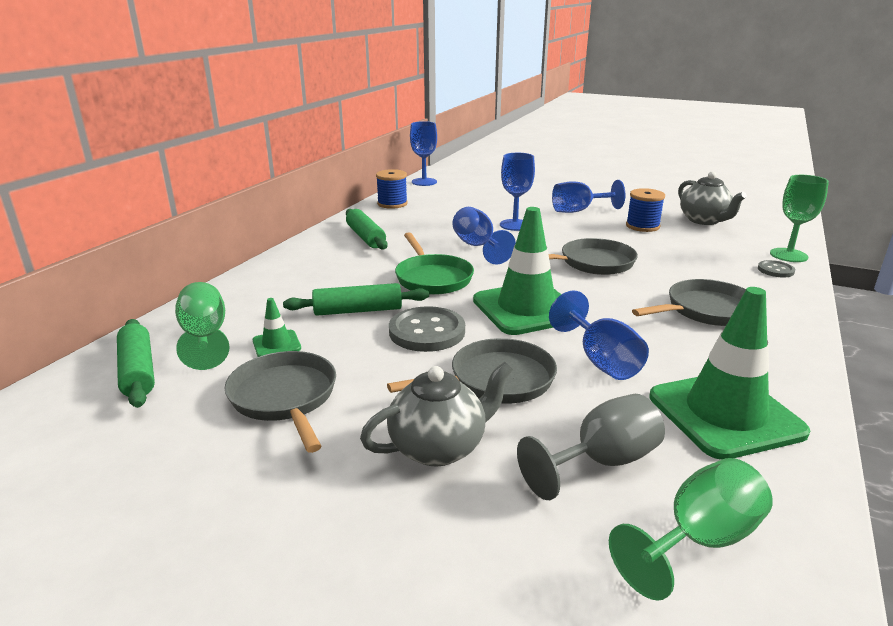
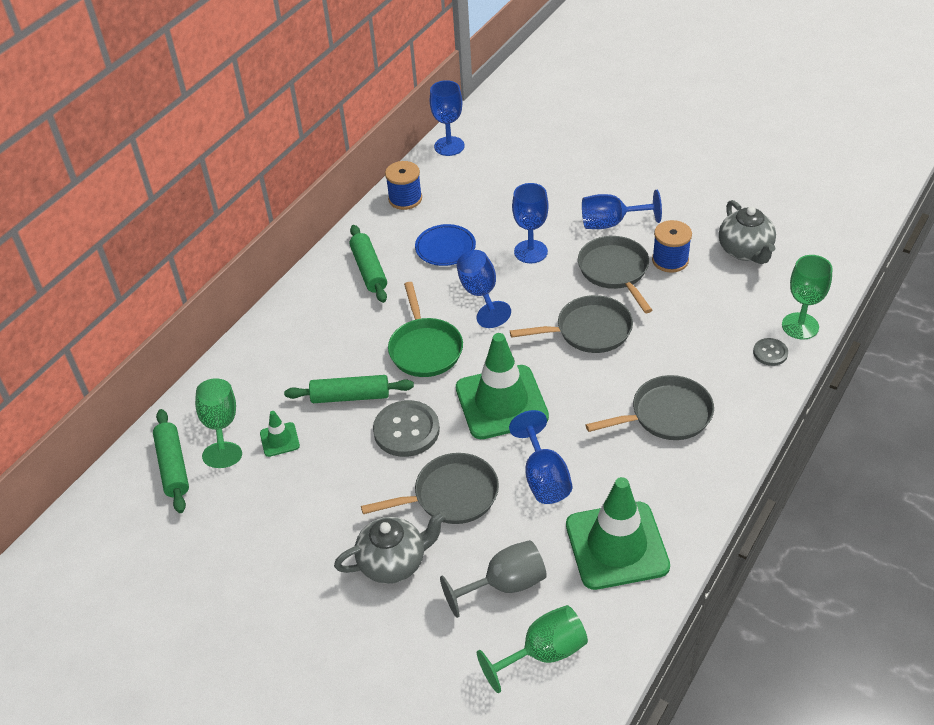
camera: 10 degrees right, 20 degrees up
(285, 398) = (286, 504): grey pan -> grey pan (615, 271)
(435, 225) = (445, 248): none -> blue plate

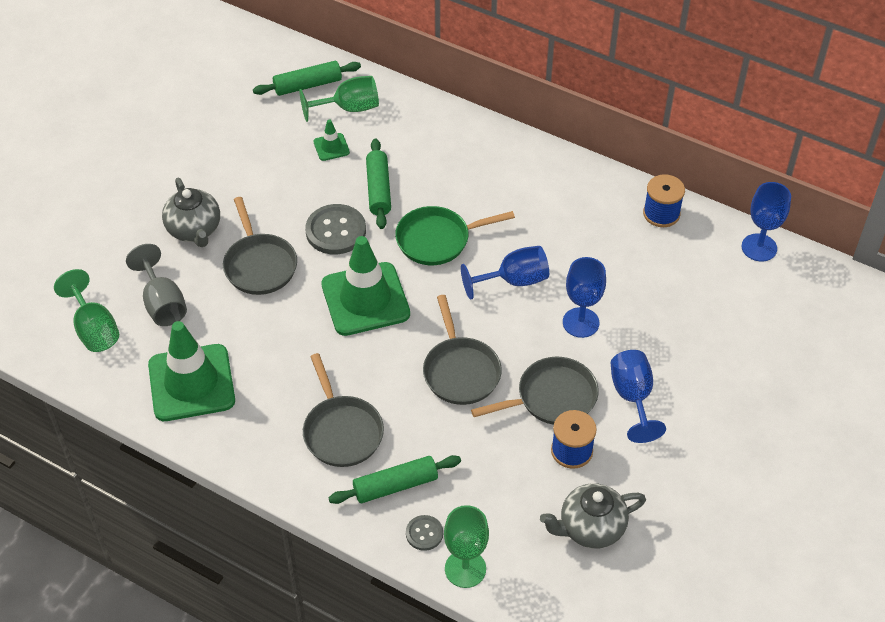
camera: 85 degrees right, 5 degrees up
(369, 270) = (548, 191): green rolling pin -> green rolling pin (395, 485)
(445, 248) = (584, 250): blue plate -> none
(543, 477) = (272, 331): blue goblet -> none

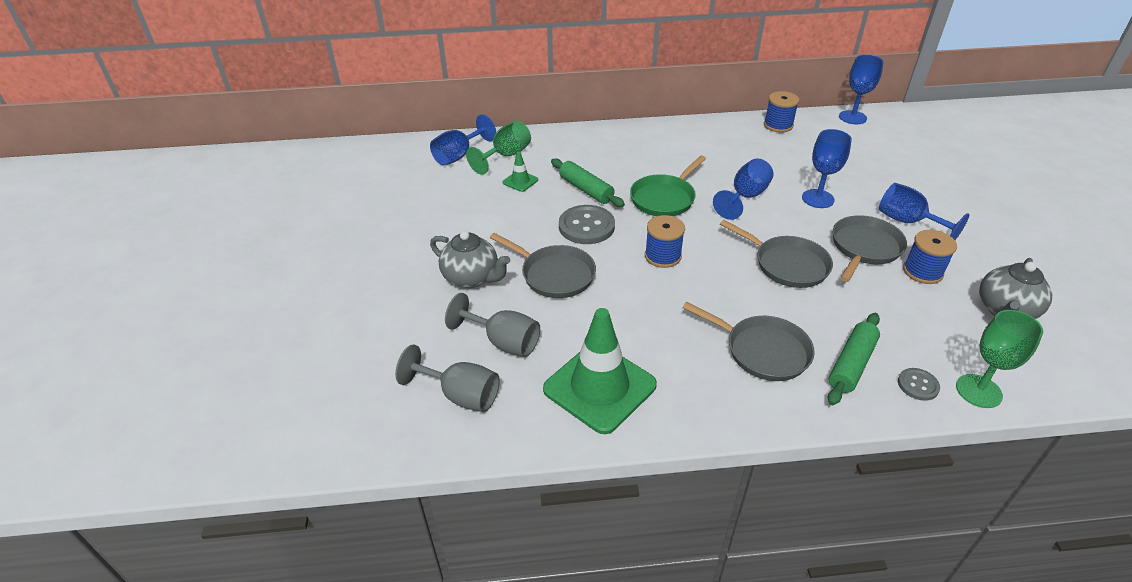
camera: 35 degrees left, 10 degrees down
(94, 329) = (460, 395): green goblet -> grey goblet
(308, 85) = (459, 155): green rolling pin -> blue goblet
(365, 299) = (663, 256): green traffic cone -> blue spool

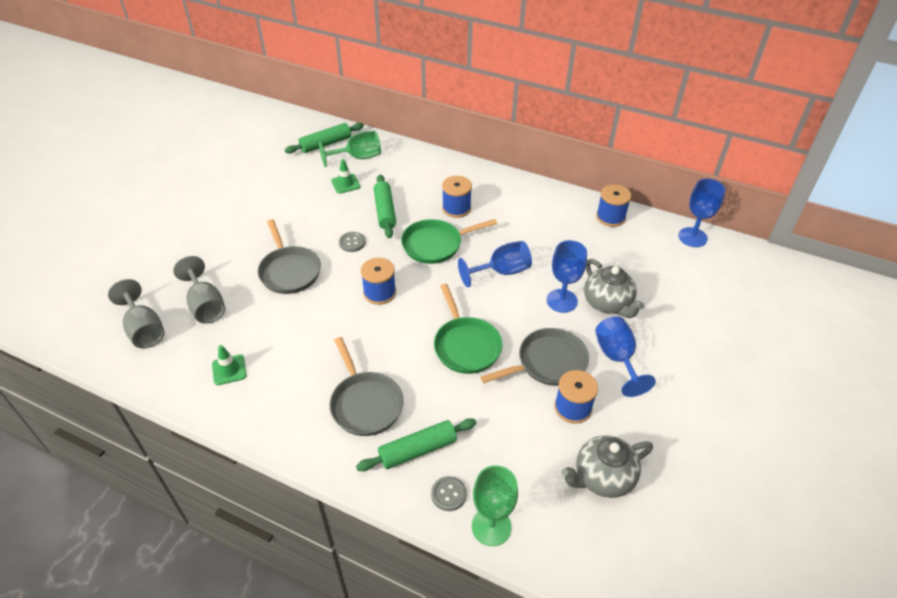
camera: 30 degrees right, 5 degrees up
(459, 155) = (325, 144): blue goblet -> green rolling pin
(472, 278) = (235, 248): grey teapot -> grey teapot (607, 304)
(586, 226) = (352, 242): grey button -> grey button, size x0.53
(599, 387) = (229, 370): green traffic cone -> green traffic cone, size x0.44
(647, 164) = (456, 208): none -> blue spool
(787, 264) = (466, 345): grey pan -> green pan

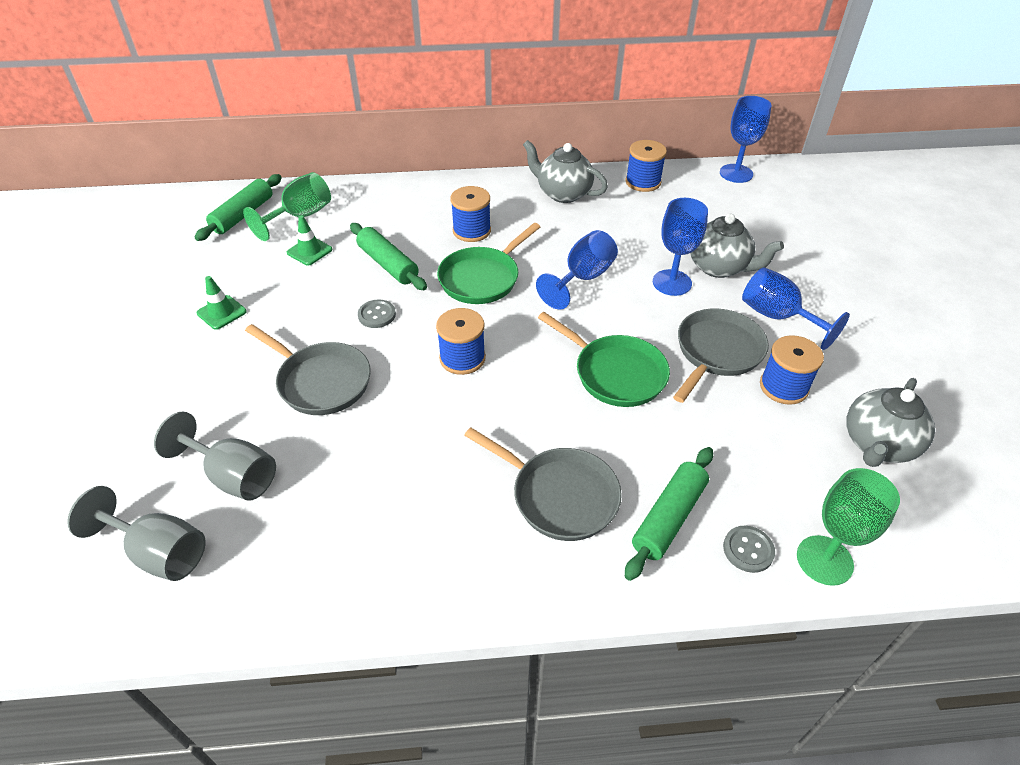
camera: 30 degrees left, 0 degrees up
(229, 370) = (340, 544): green traffic cone -> green traffic cone (221, 312)
(542, 204) = (563, 193): none -> grey teapot

